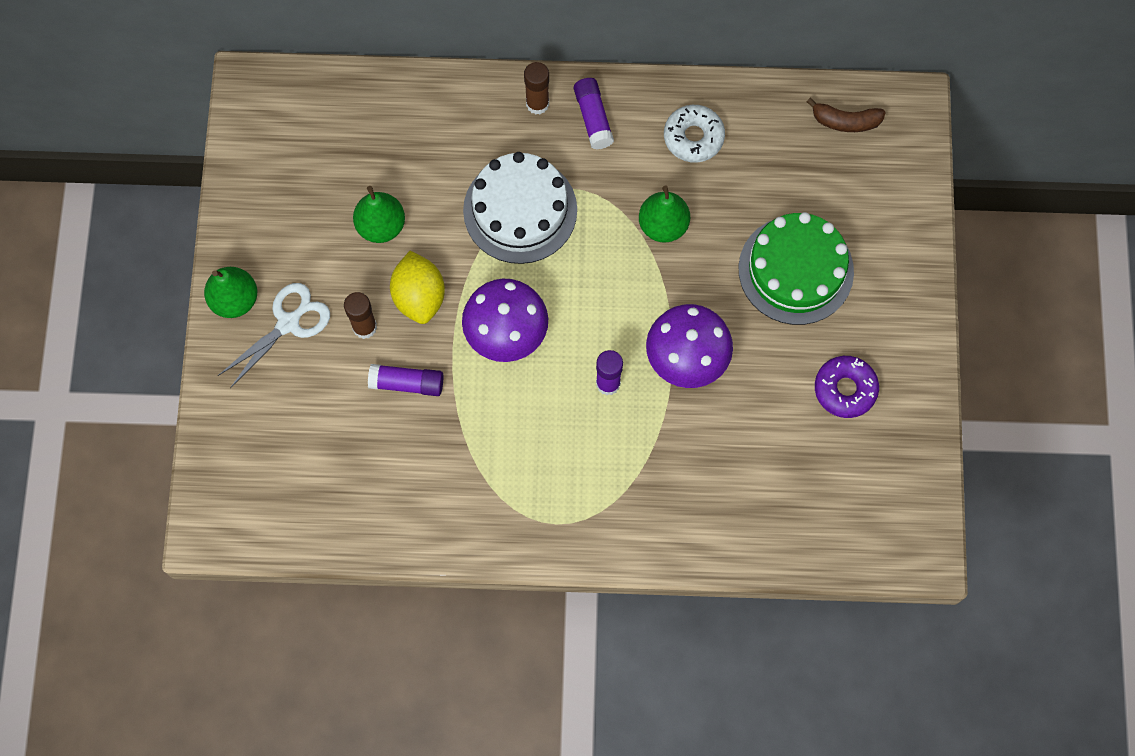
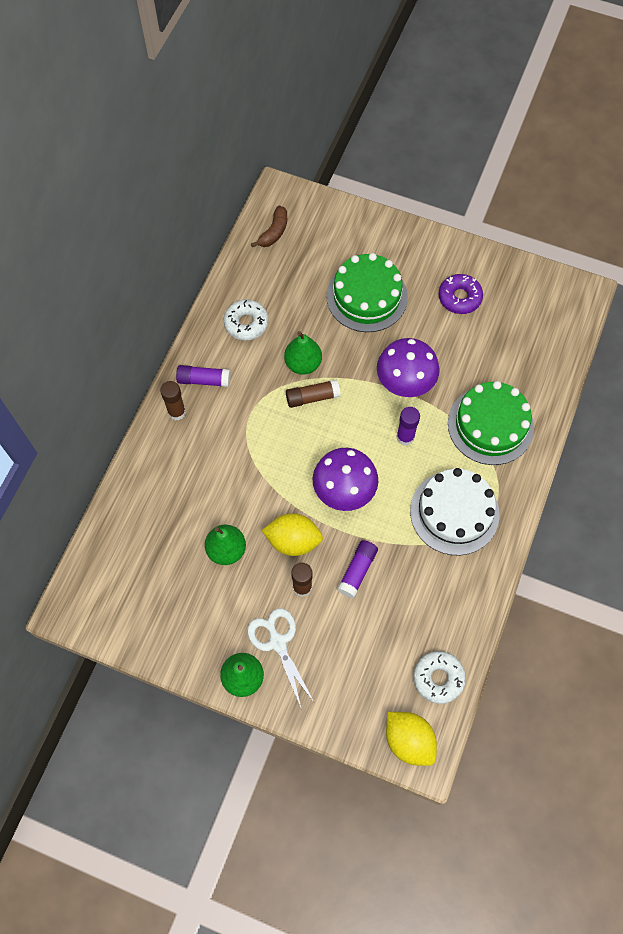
camera: 70 degrees left, 5 degrees down
(221, 508) = (409, 740): none -> yellow lemon
(305, 519) = (438, 678): none -> white donut
(520, 210) = (254, 450): white cake -> white cake (454, 512)
(620, 253) = (312, 397): none -> brown glue stick
(666, 485) = (490, 425): none -> green cake

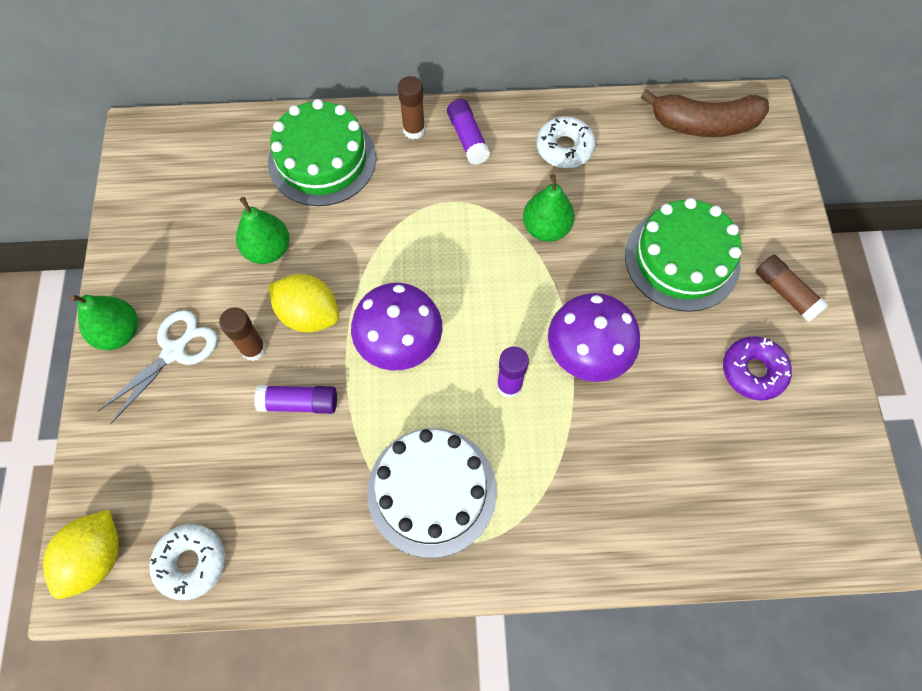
camera: 65 degrees right, 0 degrees up
(274, 232) = (704, 124): brown banana -> brown banana, size x1.68
(293, 541) = (309, 314): yellow lemon -> yellow lemon turned 45 degrees counterclockwise
(312, 397) = (506, 257): brown glue stick -> brown glue stick (785, 293)
(490, 425) = (584, 488): green cake -> green cake (322, 160)

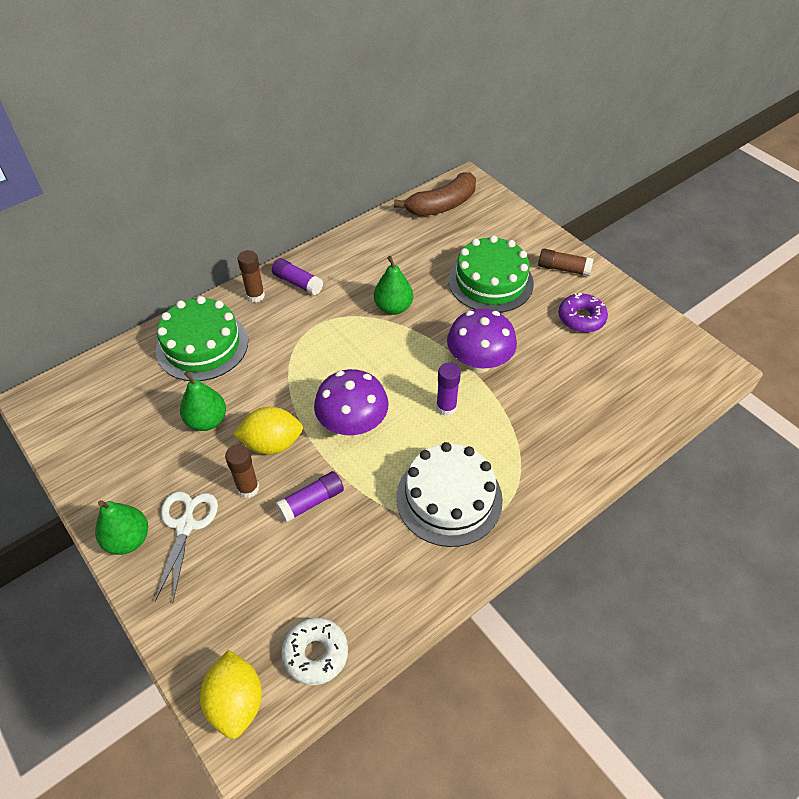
camera: 35 degrees left, 15 degrees down
(564, 148) = (367, 258): white donut -> none

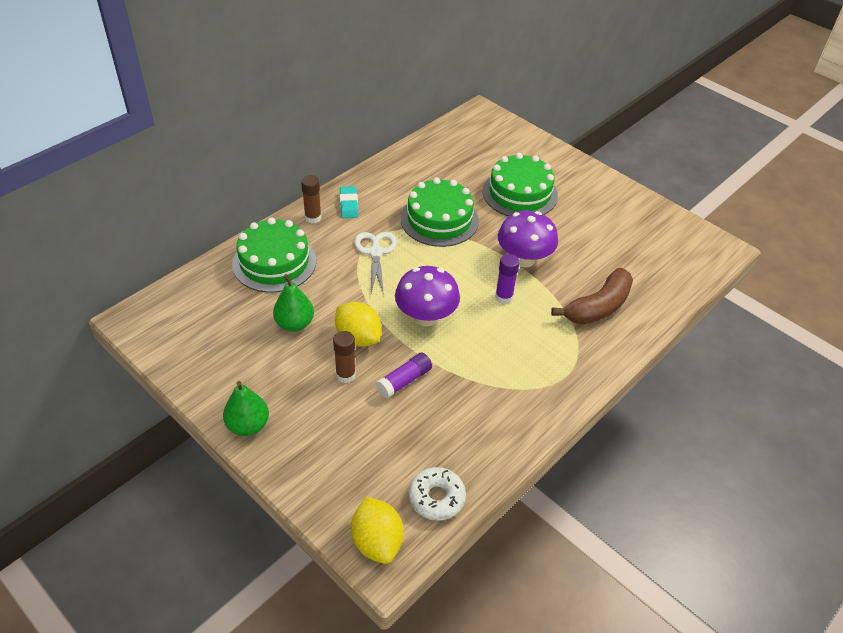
camera: 10 degrees left, 5 degrees down
(185, 526) = (297, 409): white scissors -> white scissors (375, 252)
(272, 443) = (358, 337): yellow lemon -> yellow lemon turned 60 degrees clockwise
(297, 283) = (348, 204): purple glue stick -> turquoise eraser
(393, 307) = (439, 219): green pear -> green cake
(441, 205) = (463, 133): brown banana -> brown banana (598, 307)
(449, 498) = (522, 368): white cake -> none
(563, 269) = (580, 179): brown glue stick -> none
(581, 318) = (603, 218): purple donut -> none

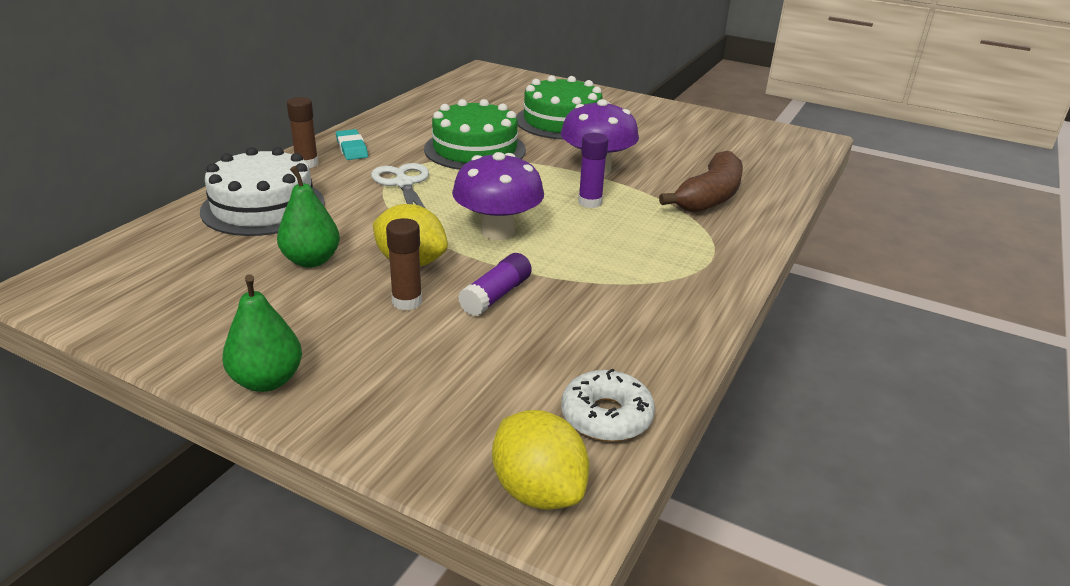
camera: 15 degrees left, 15 degrees down
(274, 262) = (263, 207): green cake -> white cake

